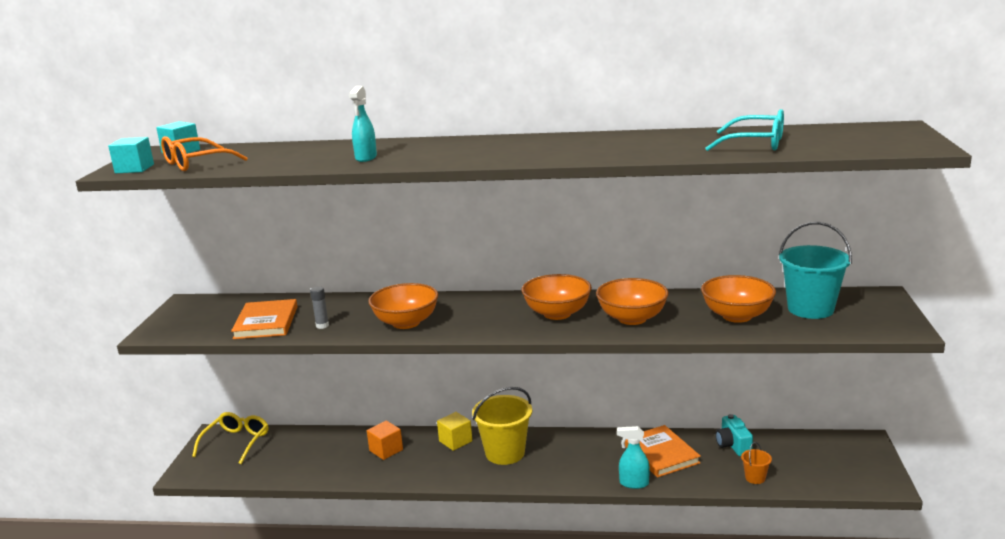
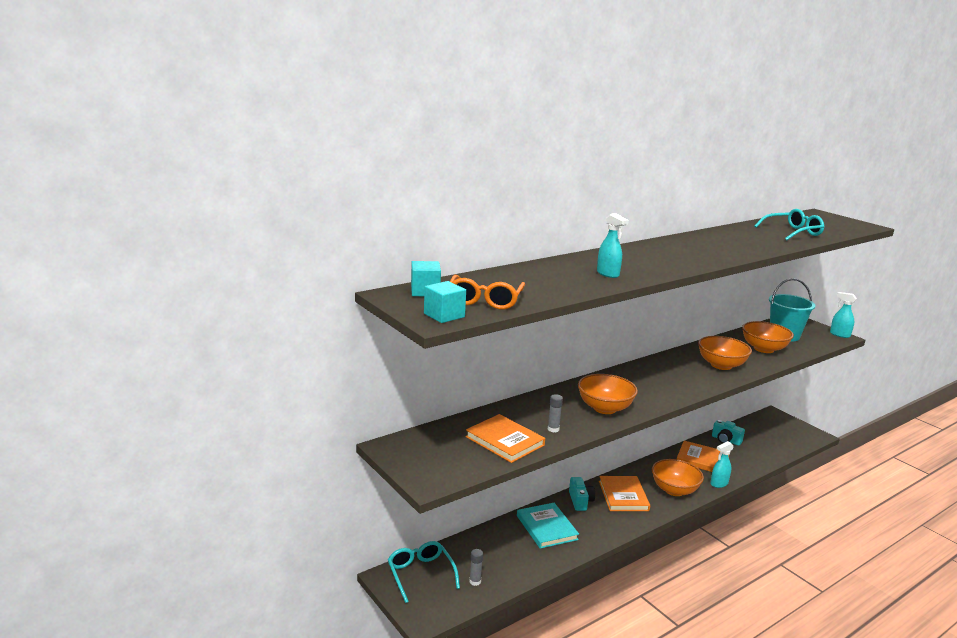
camera: 45 degrees left, 0 degrees up
(236, 442) = (420, 574): yellow glasses -> turquoise glasses
(260, 465) = (475, 581): none -> grey glue stick
(386, 450) = (547, 527): orange cube -> turquoise book
(455, 441) = (580, 501): yellow cube -> turquoise camera
(505, 453) = (623, 496): yellow bucket -> orange book
(557, 313) = (677, 374): orange bowl -> orange bowl (674, 490)
(755, 478) = (764, 455): orange bucket -> none
(909, 327) = (839, 335): none -> turquoise spray bottle

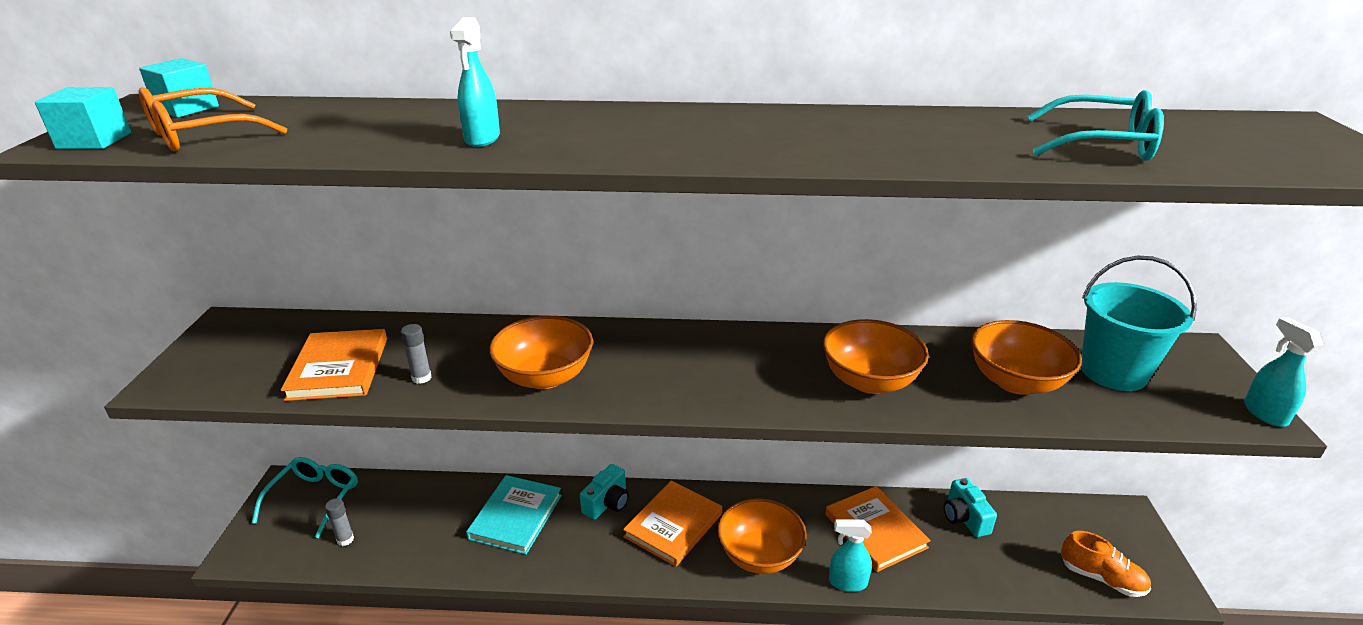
camera: 40 degrees right, 10 degrees up
(792, 441) = (1101, 578): none -> orange shoe

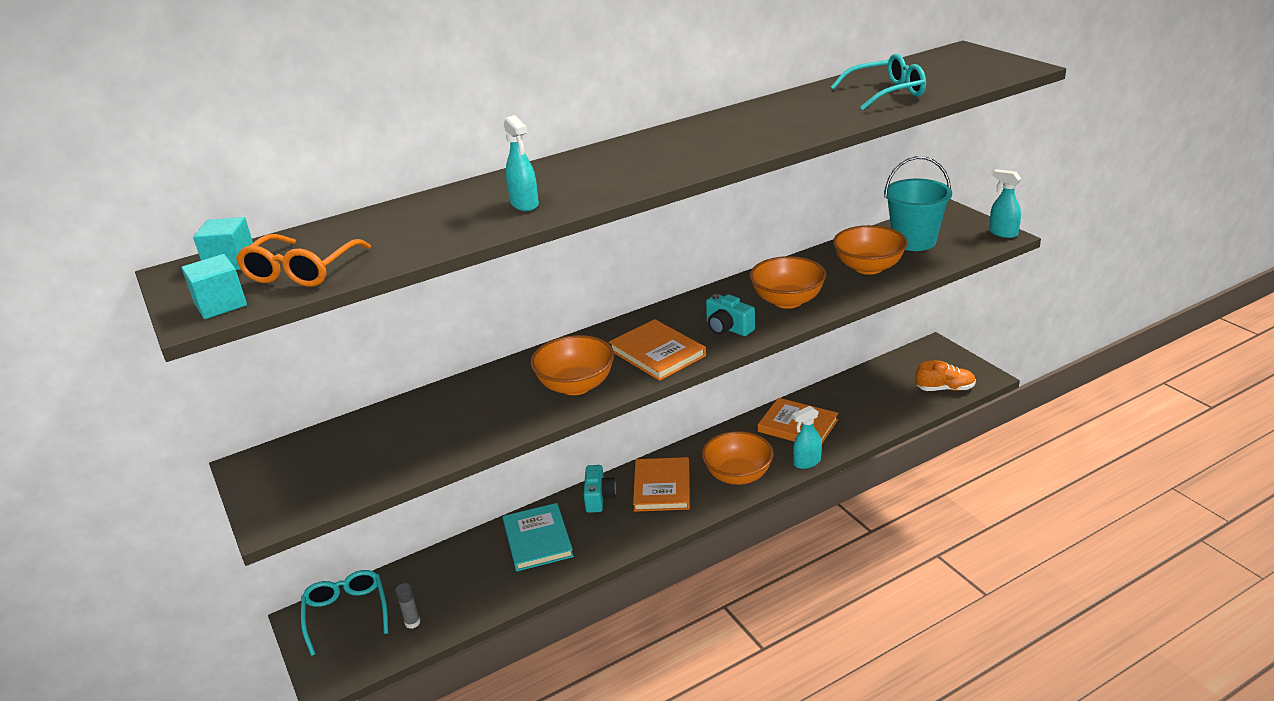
camera: 30 degrees left, 0 degrees up
(338, 368) = (407, 448): orange book -> orange book (657, 353)
(421, 378) = (484, 425): grey glue stick -> none
(964, 518) = (844, 393): turquoise camera -> turquoise camera (728, 328)

